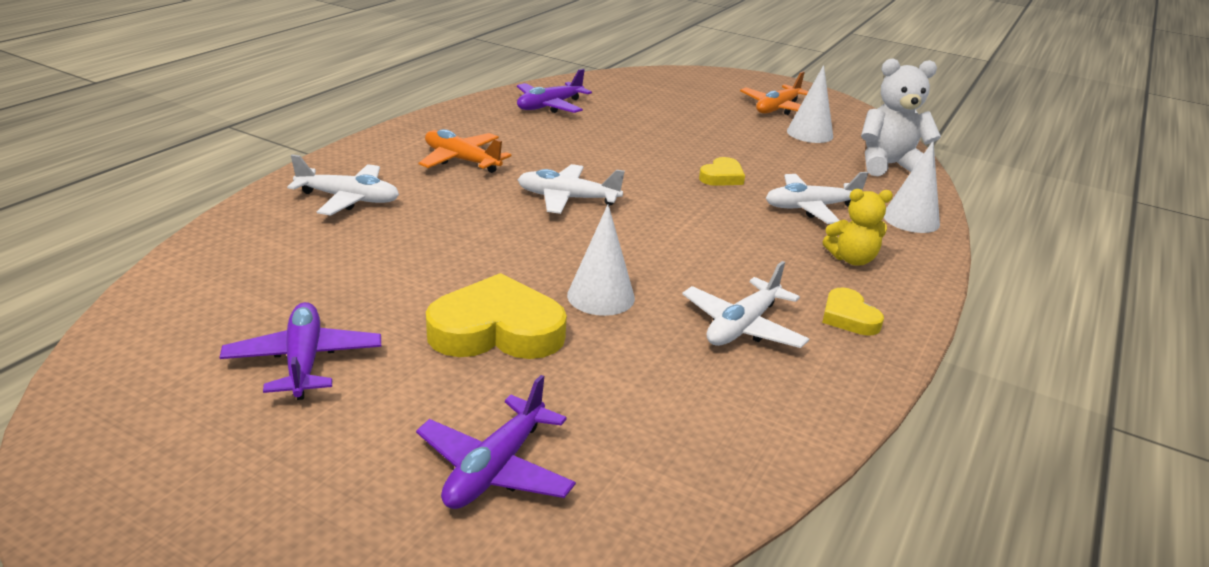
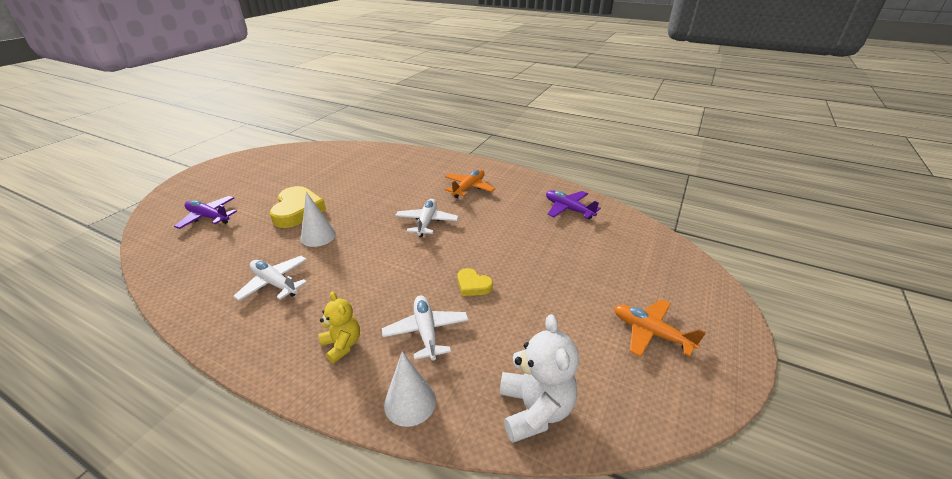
camera: 90 degrees right, 5 degrees up
(304, 361) = (291, 176): purple plane -> none
(348, 199) = (418, 167): white plane -> none
(809, 133) = (593, 351): white cone -> none
(849, 317) = (269, 331): yellow heart -> none
(852, 259) = (342, 345): yellow teddy bear -> yellow teddy bear turned 150 degrees clockwise

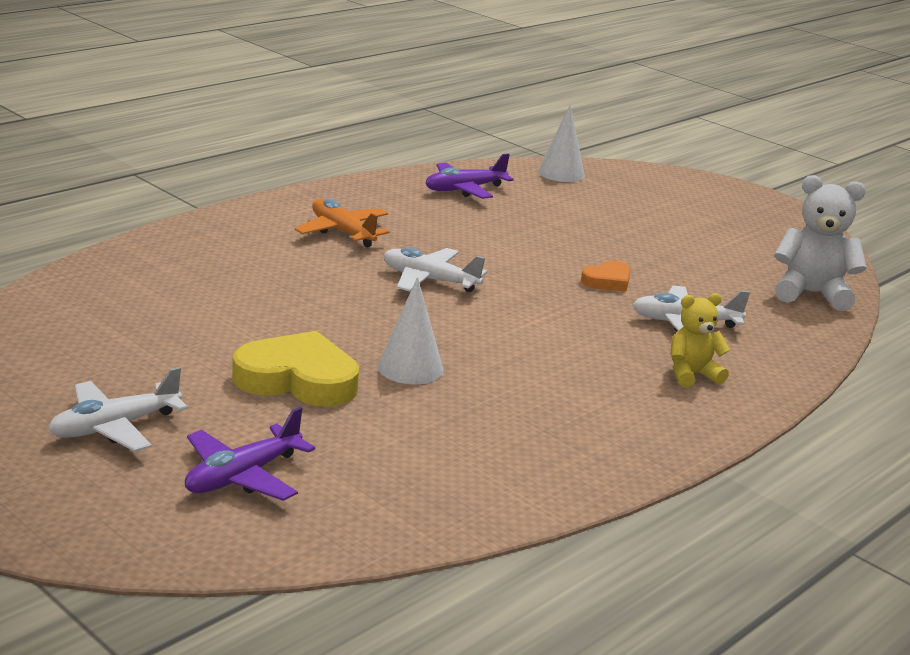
camera: 75 degrees left, 10 degrees down
(275, 283) = (532, 413): white plane -> white plane (115, 427)
(410, 402) = (791, 348): white cone -> white cone (561, 173)
(473, 285) = (607, 281): yellow heart -> orange heart
(651, 333) = (725, 220): orange plane -> none

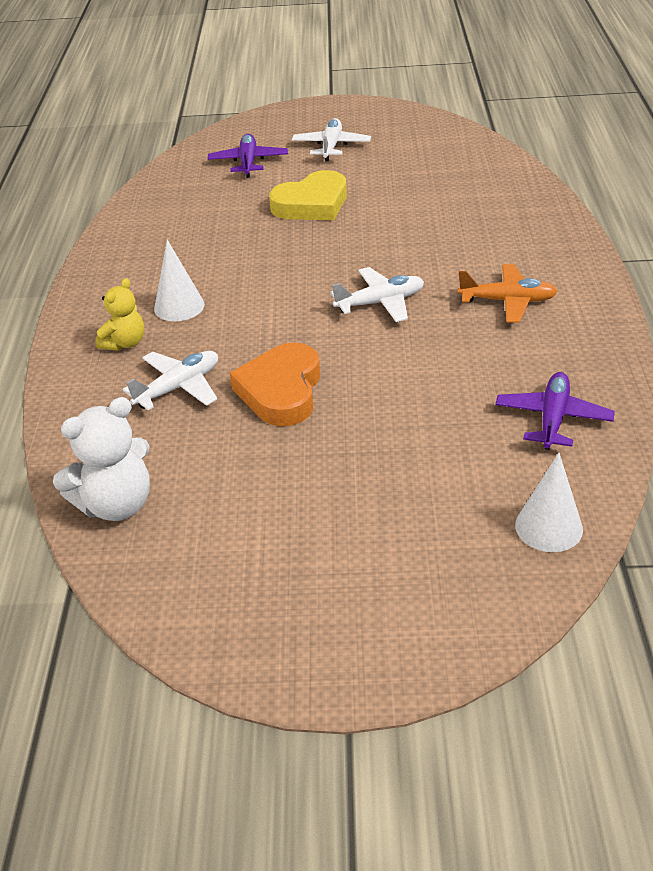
camera: 140 degrees right, 15 degrees up
(410, 368) = (277, 242): white cone -> white cone (179, 306)
(607, 281) = (281, 391): orange heart -> orange heart, size x1.90

